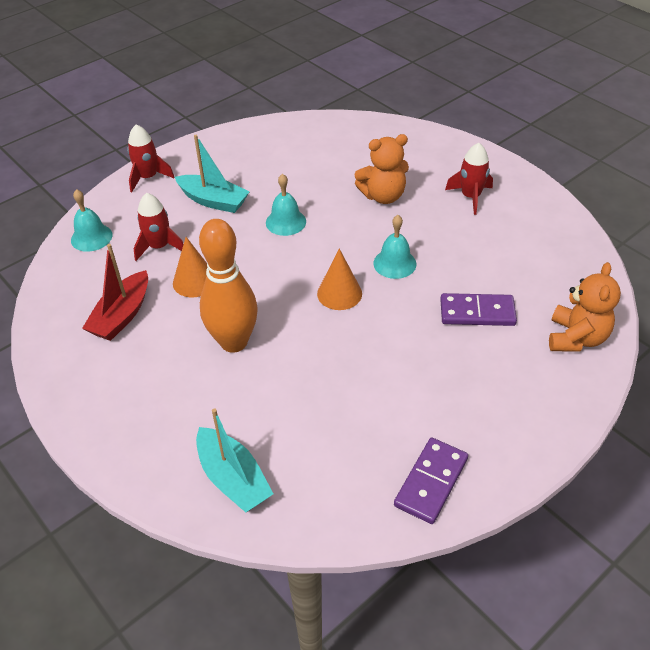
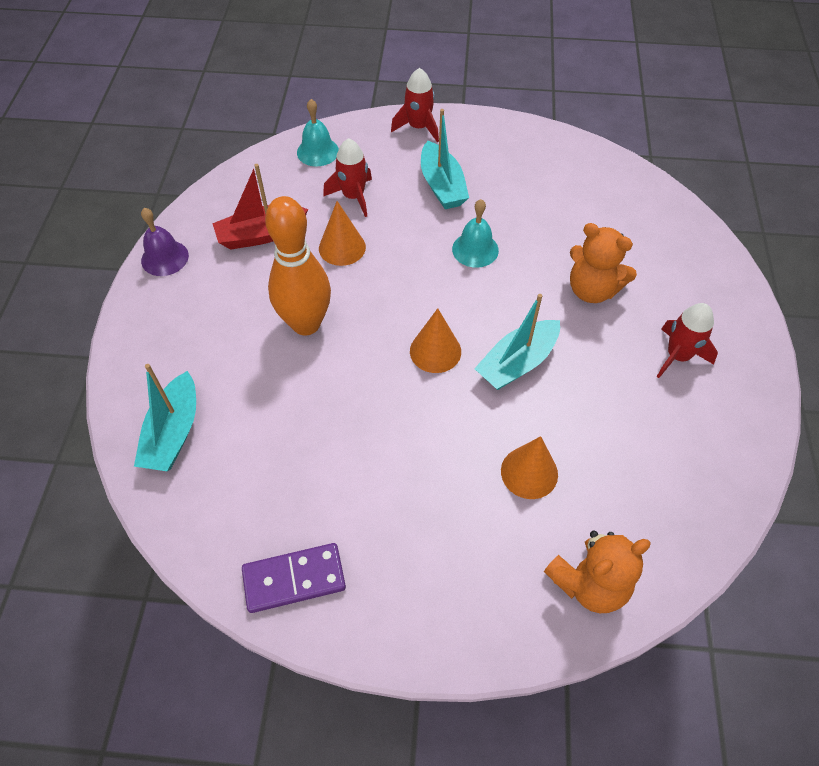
camera: 45 degrees right, 10 degrees up
(62, 384) = (165, 258): none -> purple bell
(394, 263) = (517, 363): turquoise bell -> turquoise boat
(477, 312) = (529, 472): purple domino -> orange cone

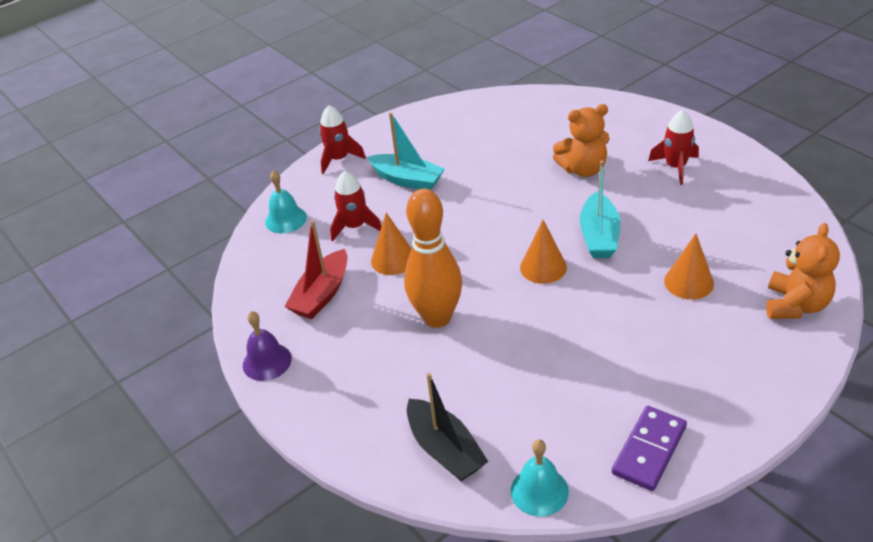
camera: 40 degrees left, 15 degrees down
(173, 433) = (445, 450): turquoise boat -> black boat
(475, 249) = (483, 198): turquoise bell -> turquoise bell (539, 491)

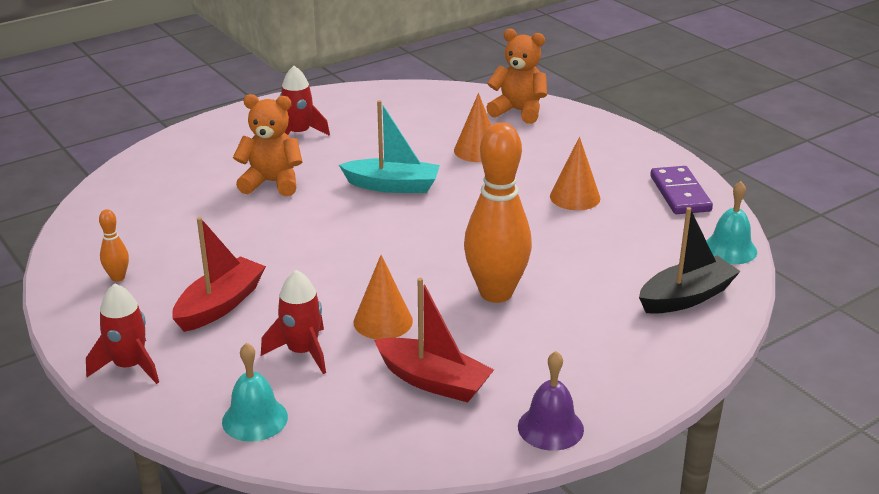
camera: 90 degrees left, 10 degrees down
(407, 180) = (220, 305): turquoise boat -> red boat
(435, 130) = (118, 277): none -> orange bowling pin
(543, 267) = (431, 222): orange cone -> orange cone (575, 197)
(583, 169) = (272, 183): orange teddy bear -> orange teddy bear turned 75 degrees counterclockwise
(649, 450) = (680, 193): purple domino -> purple domino turned 45 degrees clockwise

